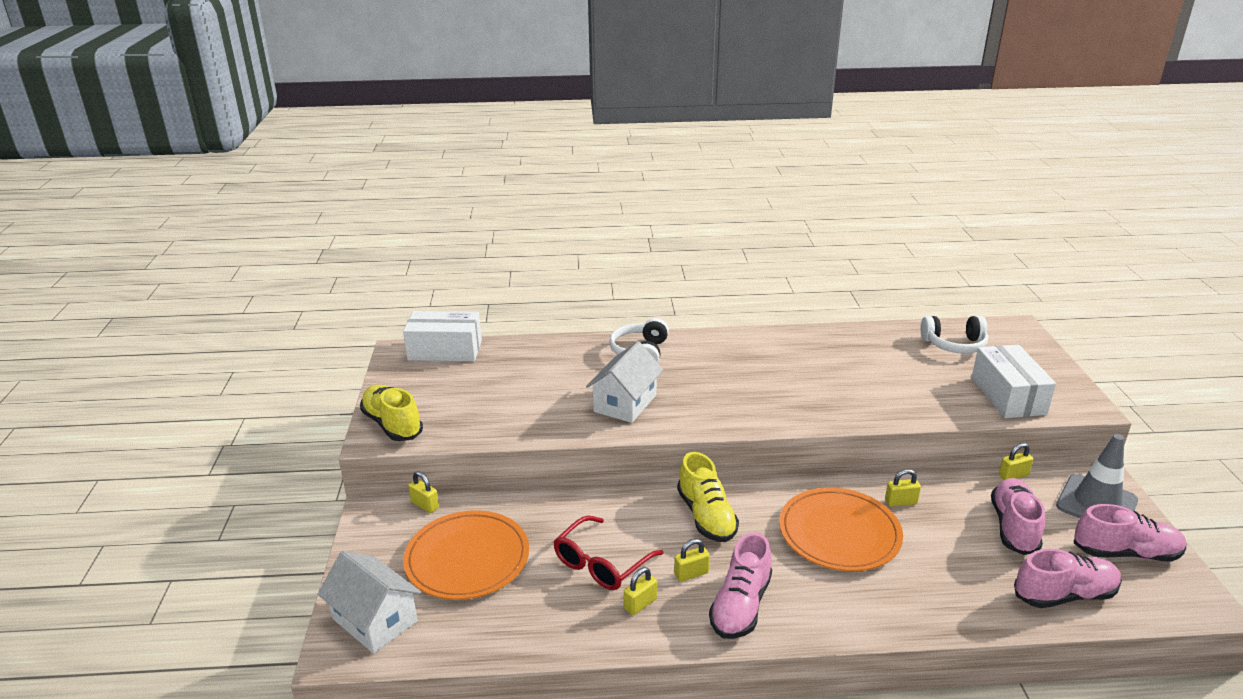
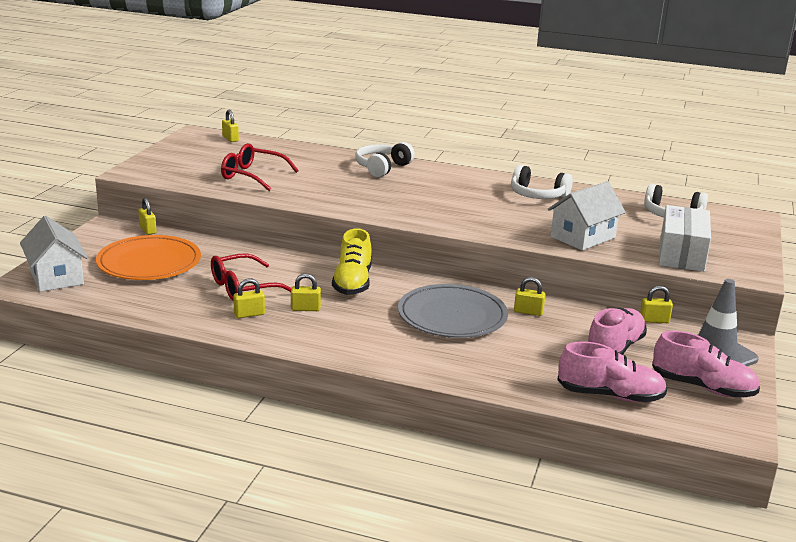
camera: 20 degrees right, 5 degrees down
(392, 424) = (149, 168): yellow shoe -> none
(445, 350) = (230, 139): white box -> yellow padlock
(517, 403) = (252, 176): none -> red glasses
(625, 403) = (336, 192): white house -> white house (582, 237)
(740, 606) = (324, 334): pink shoe -> none
(818, 351) = (538, 195): none -> white headphones
(839, 533) = (452, 316): orange plate -> grey plate

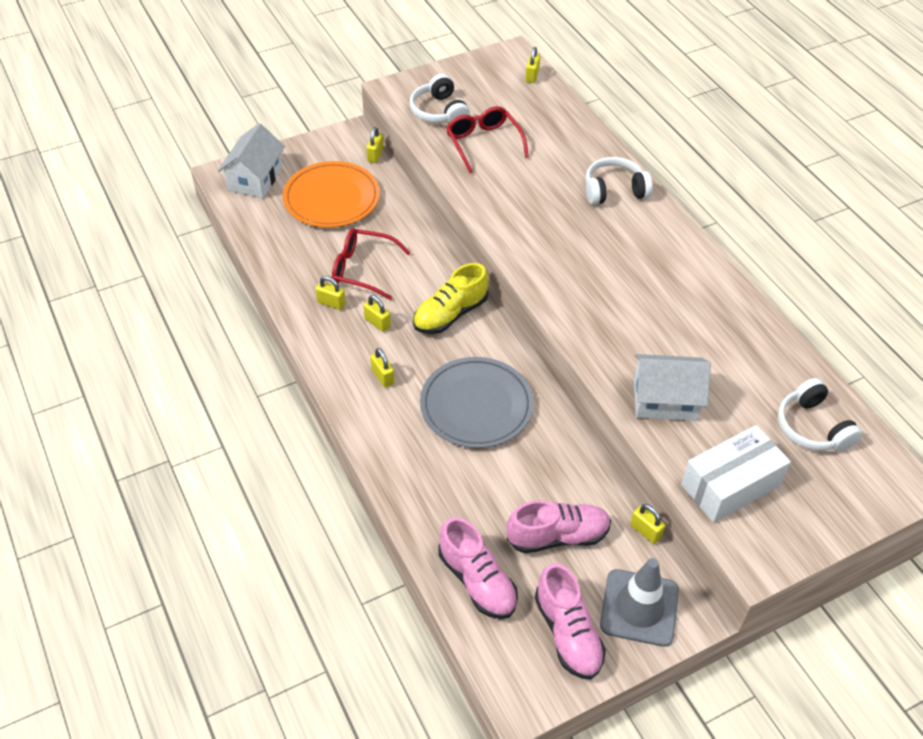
camera: 45 degrees right, 25 degrees up
(528, 312) = (546, 443): yellow padlock -> yellow padlock (382, 376)
(538, 195) = (711, 315): white headphones -> white headphones (439, 112)

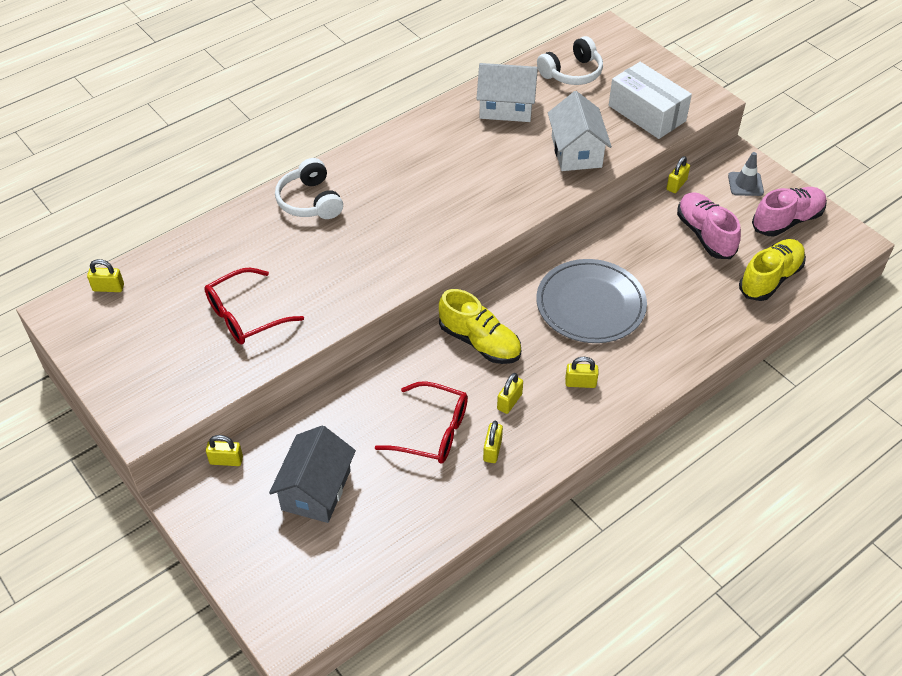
camera: 100 degrees left, 0 degrees up
(255, 179) = (290, 589): white house -> white house (506, 107)
(331, 198) = (316, 490): orange plate -> grey house
(363, 269) = (432, 431): red glasses -> red glasses turned 75 degrees counterclockwise
(382, 376) = (580, 383): yellow padlock -> yellow padlock turned 45 degrees clockwise
(439, 112) = (187, 367): white headphones -> none
(477, 581) = (770, 279): pink shoe -> yellow shoe
(639, 608) = (745, 184): grey traffic cone -> grey traffic cone, size x0.57

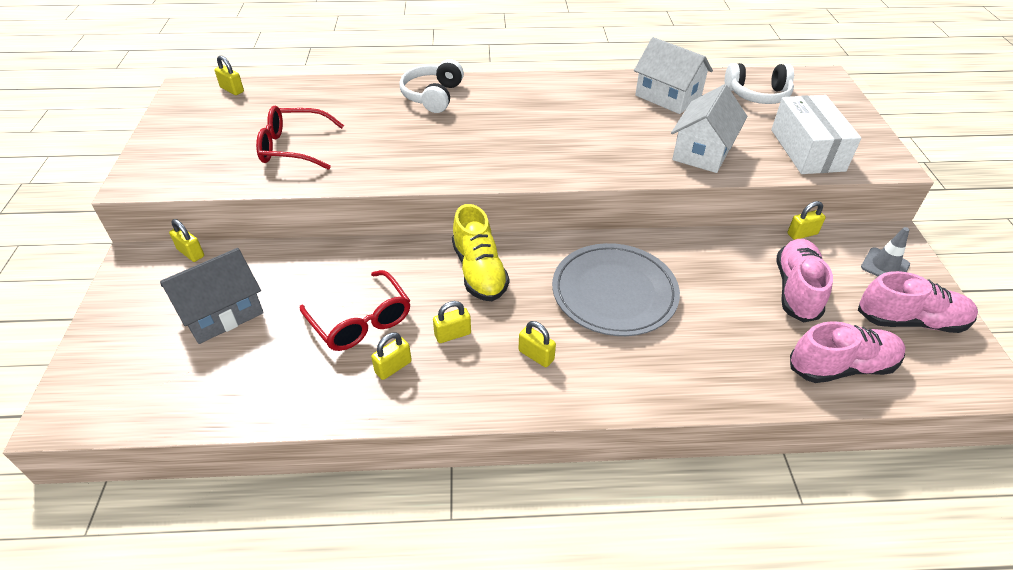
camera: 35 degrees right, 5 degrees down
(770, 279) = (841, 366): yellow shoe -> pink shoe

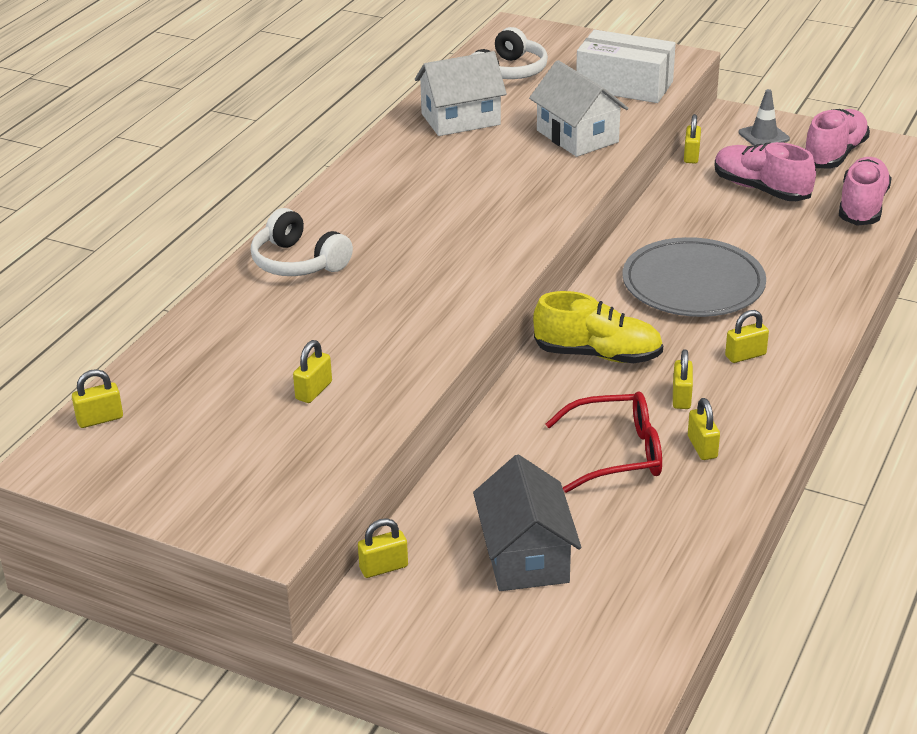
camera: 60 degrees left, 10 degrees down
(294, 147) = (314, 391): red glasses -> yellow padlock

